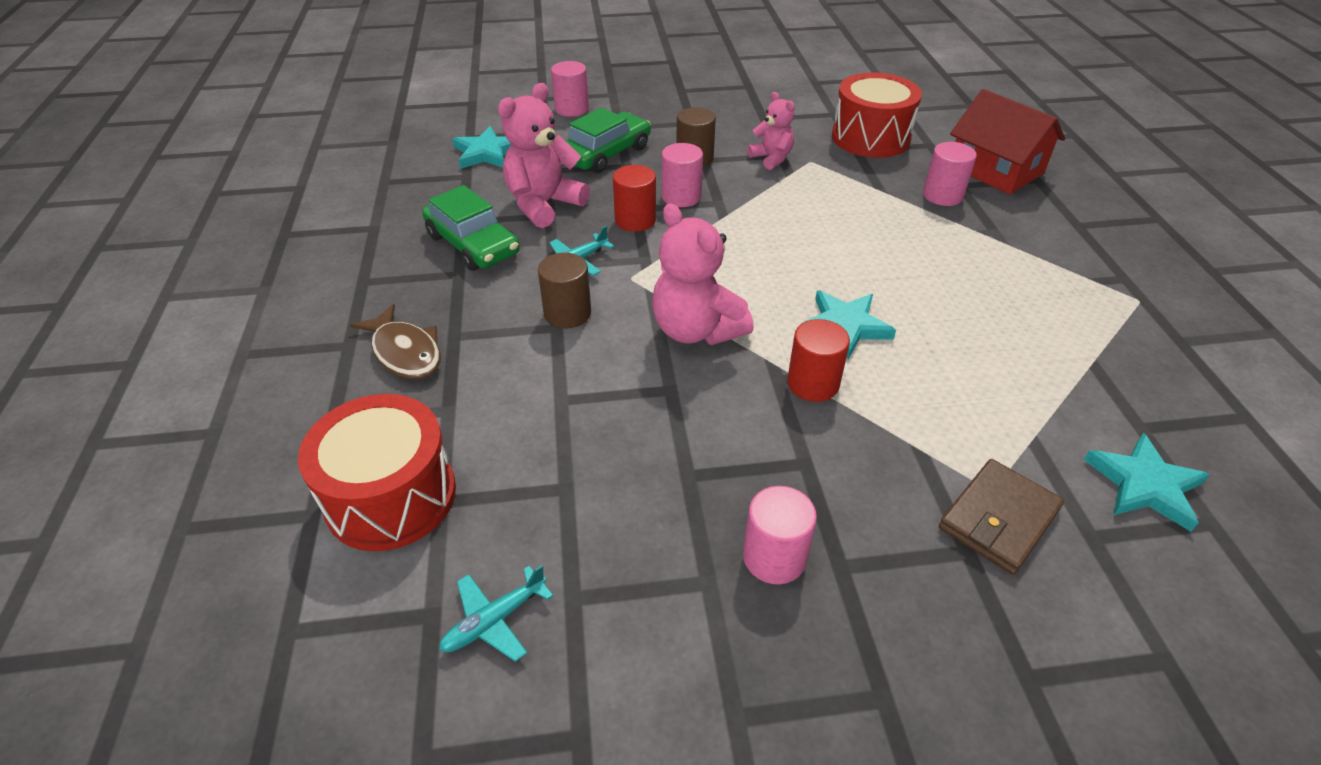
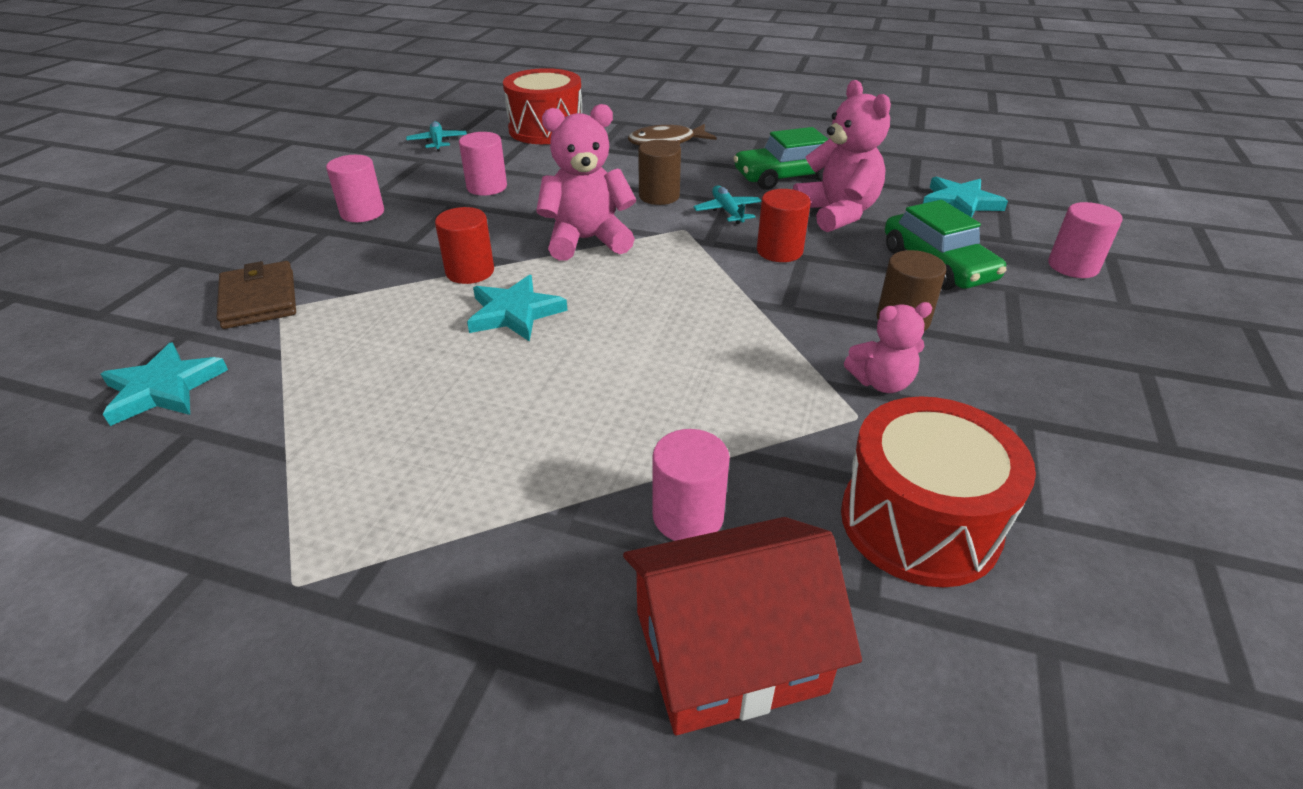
camera: 115 degrees right, 5 degrees down
(681, 197) = (812, 287): pink cylinder -> pink cylinder (487, 187)

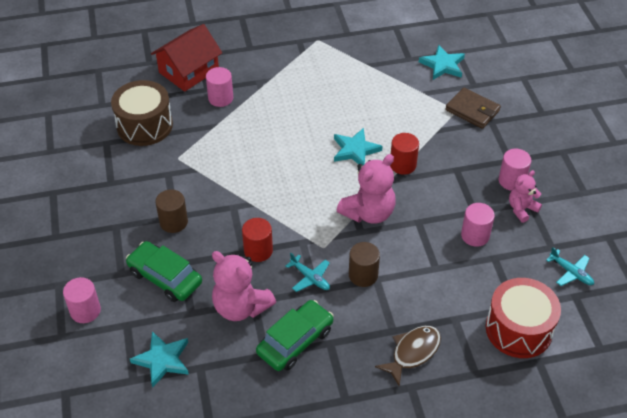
camera: 150 degrees right, 10 degrees up
(881, 382) = (173, 179): pink teddy bear -> pink teddy bear (521, 209)
(919, 522) = (144, 125): red drum -> brown drum

